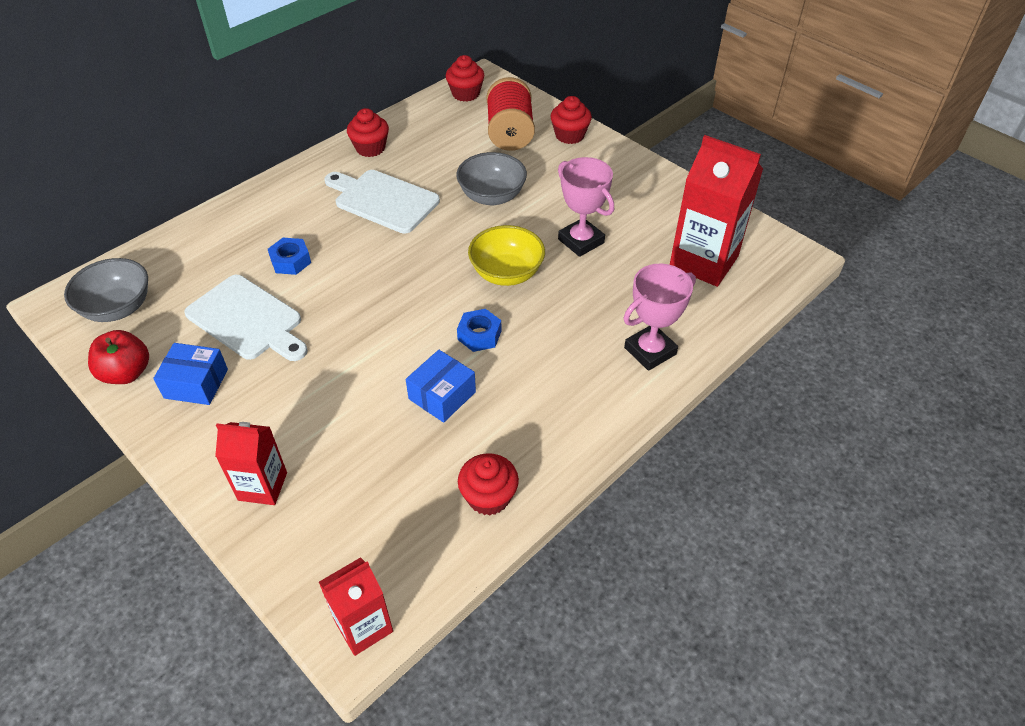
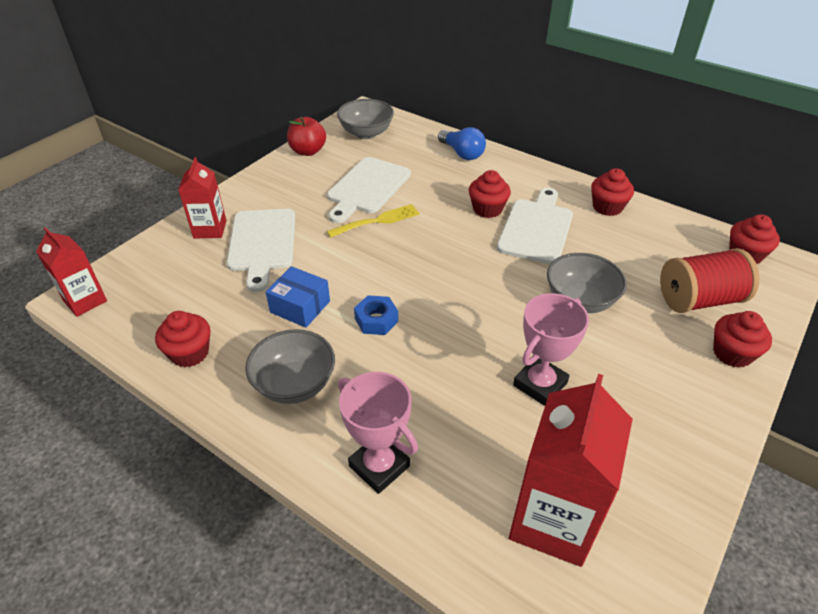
camera: 80 degrees right, 5 degrees down
(196, 383) = (301, 180): blue box -> none
(220, 228) = (462, 153): none -> blue light bulb
(291, 261) = (437, 194): blue nut -> none
(316, 428) = (262, 243): none -> white cutting board
(318, 317) = (377, 221): none -> yellow fork
(336, 227) = (487, 209): none -> red cupcake
(506, 273) = (466, 328): yellow bowl -> none
(551, 404) = (295, 384): none -> grey bowl

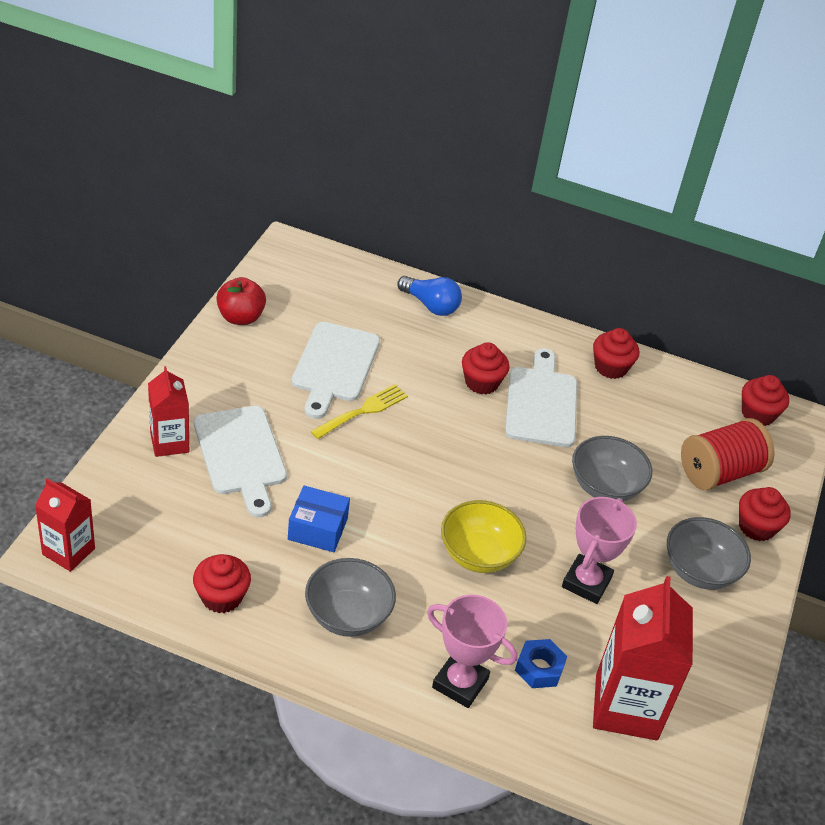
camera: 20 degrees left, 0 degrees up
(366, 133) = (303, 283): grey bowl -> grey bowl (699, 571)
(376, 320) = (405, 534): blue nut -> blue nut (539, 668)
(439, 345) = (478, 554): none -> yellow bowl

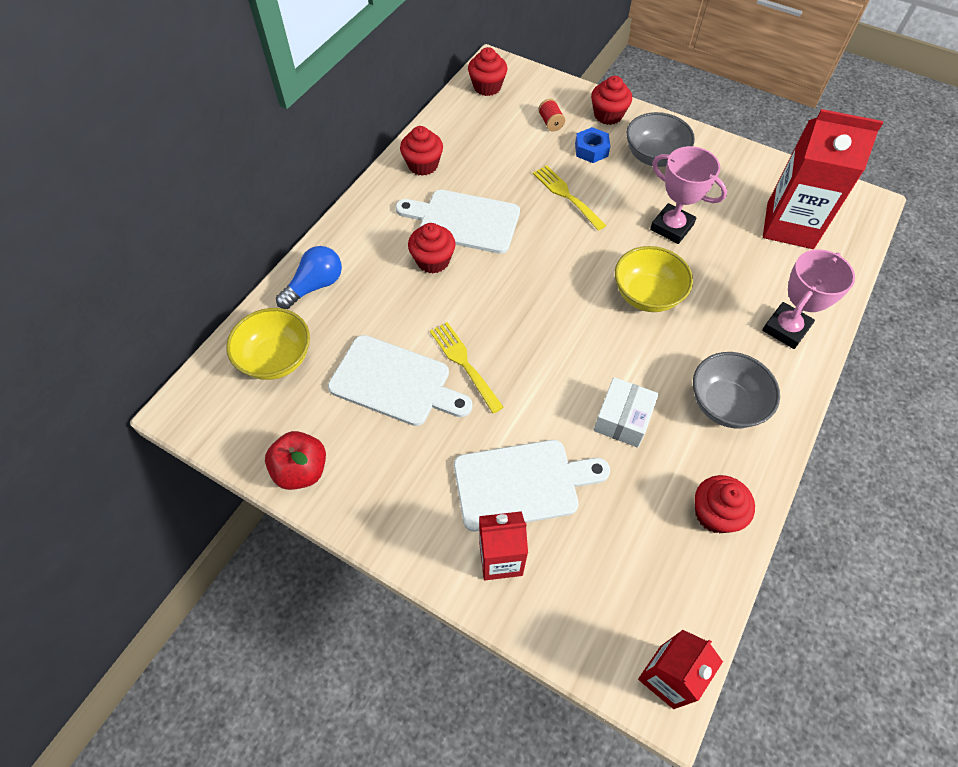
camera: 75 degrees left, 15 degrees up
(317, 529) = (622, 419): blue box -> white box
(346, 291) = (276, 359): none -> yellow bowl
(539, 668) = (762, 273): blue nut -> blue nut (591, 150)
(605, 487) = (566, 196): grey bowl -> yellow fork
(720, 472) = (550, 123): red spool -> red spool, size x0.43

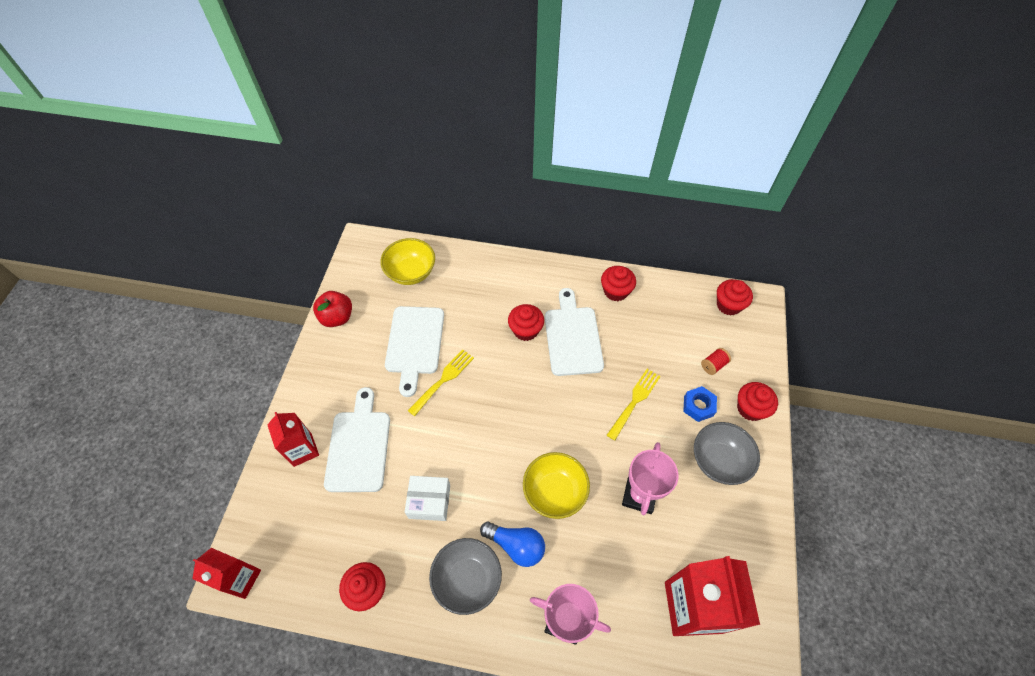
camera: 70 degrees right, 0 degrees up
(315, 286) = (475, 269): blue light bulb -> blue light bulb (516, 545)
(521, 484) = (359, 446): white cutting board -> white cutting board turned 150 degrees counterclockwise

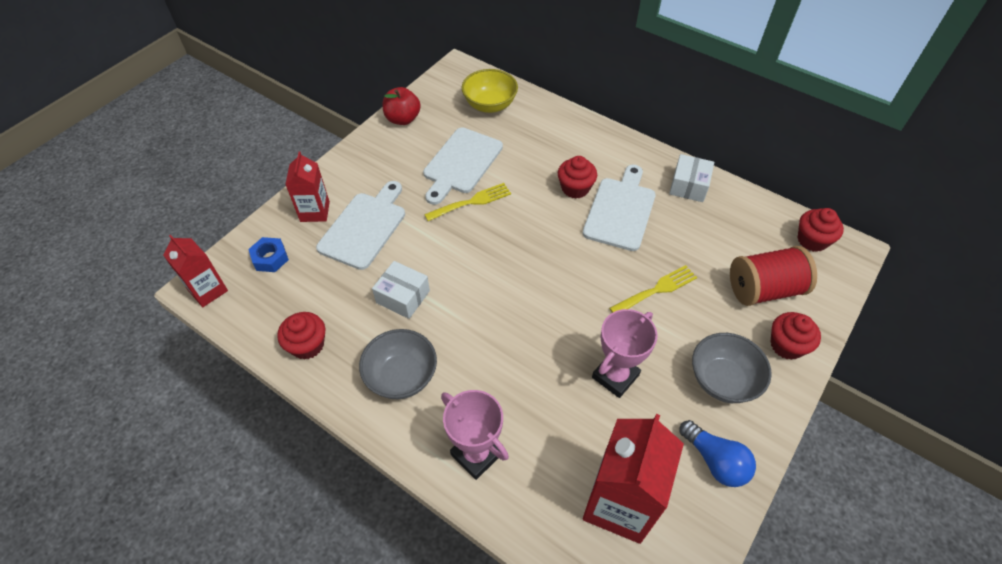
camera: 25 degrees right, 5 degrees down
(516, 545) = (464, 367): blue light bulb -> blue light bulb (715, 461)
(554, 492) = (528, 337): yellow bowl -> none
(615, 291) = (688, 186): red cupcake -> white box
(698, 406) = (726, 320): blue nut -> blue nut (270, 258)
(713, 365) = (764, 289): red spool -> red spool, size x2.32

